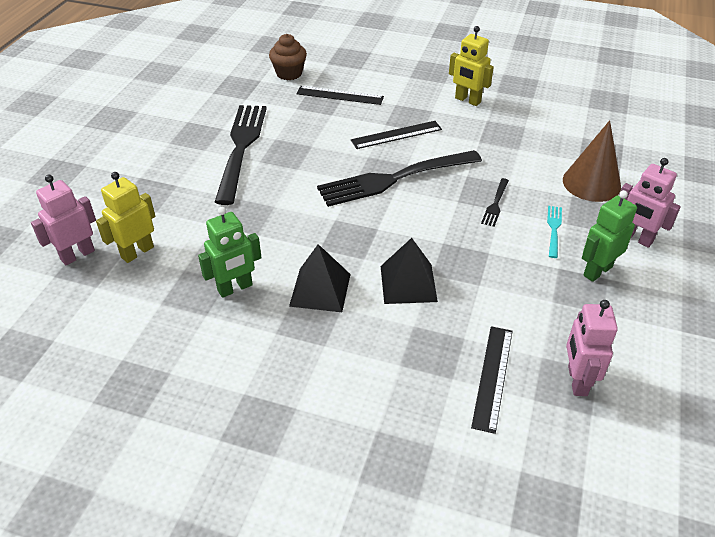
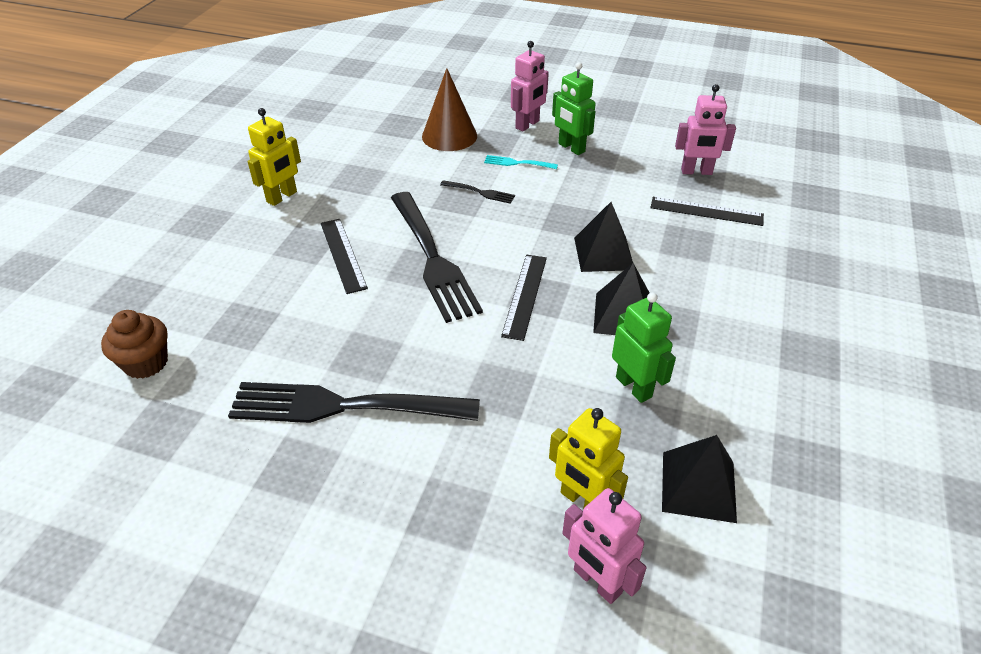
camera: 90 degrees left, 0 degrees up
(131, 314) = (698, 486): none -> black pyramid
(340, 95) = (232, 305): black ruler -> black ruler (525, 295)

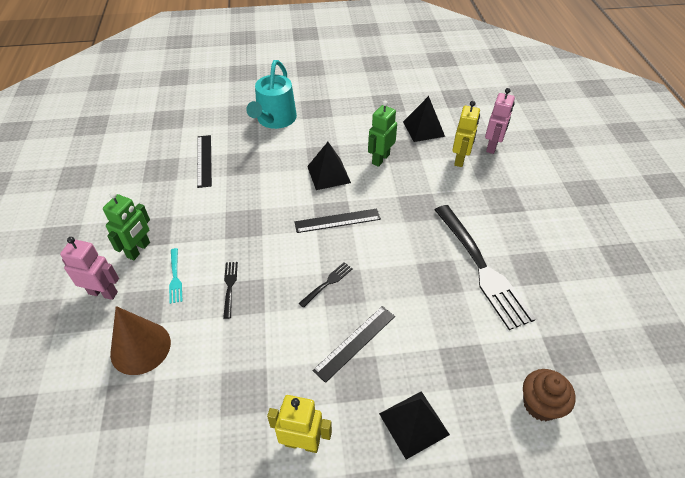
camera: 115 degrees left, 5 degrees up
(432, 257) = (327, 283): black fork -> black fork, size x0.42
(604, 253) = (274, 196): black pyramid -> black pyramid (414, 423)
(696, 172) = (154, 173): pink robot -> none
(786, 295) = (275, 119): none -> turquoise watering can

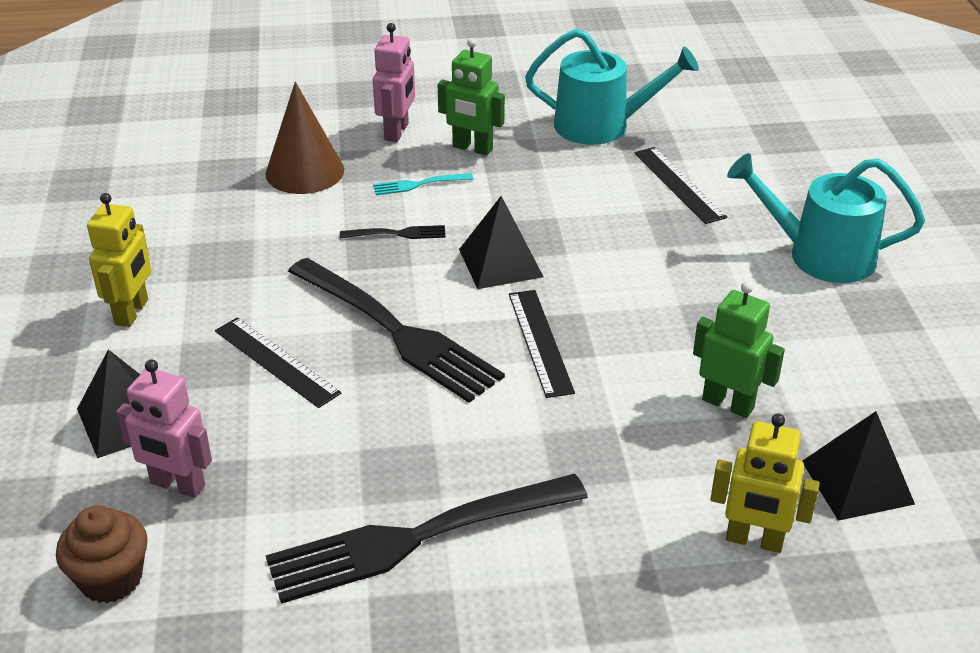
camera: 90 degrees right, 10 degrees down
(132, 188) = (601, 125): none -> turquoise watering can
(204, 160) = (679, 184): black ruler -> black ruler turned 75 degrees clockwise
(327, 283) = (395, 331): black fork -> black fork, size x2.38
(328, 174) = (666, 330): black pyramid -> black pyramid (501, 263)
(492, 146) = (820, 612): pink robot -> pink robot (177, 485)

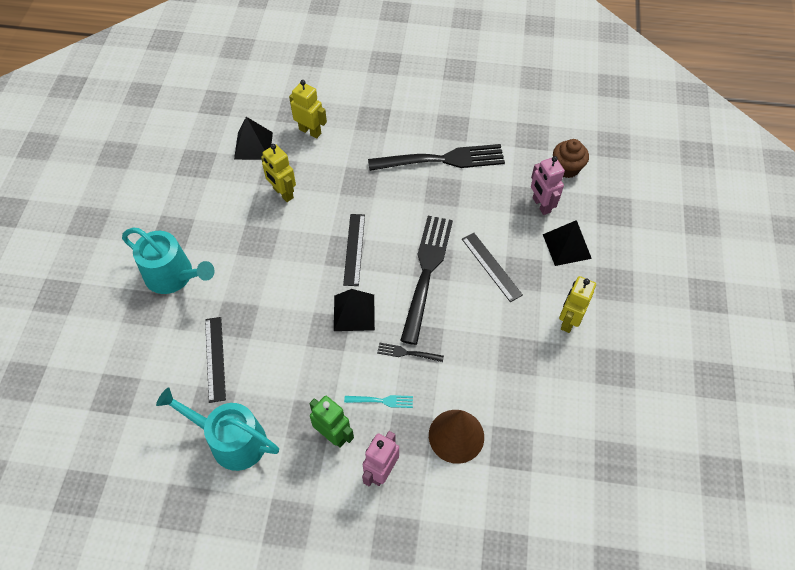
camera: 165 degrees left, 20 degrees up
(177, 485) = (541, 205): pink robot -> pink robot turned 150 degrees counterclockwise
(395, 331) = (426, 273): black fork -> black fork turned 45 degrees clockwise
(728, 404) = (283, 193): green robot -> yellow robot

